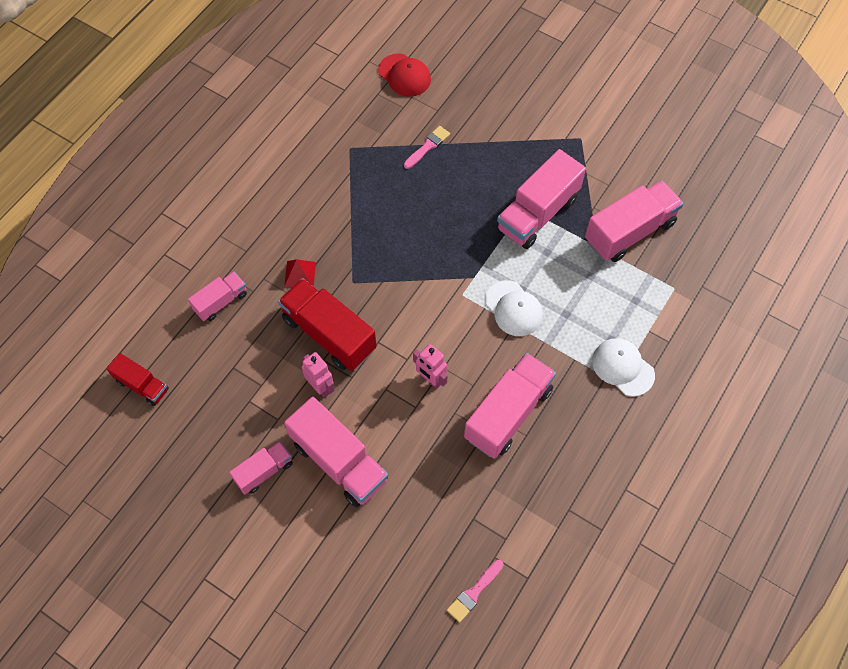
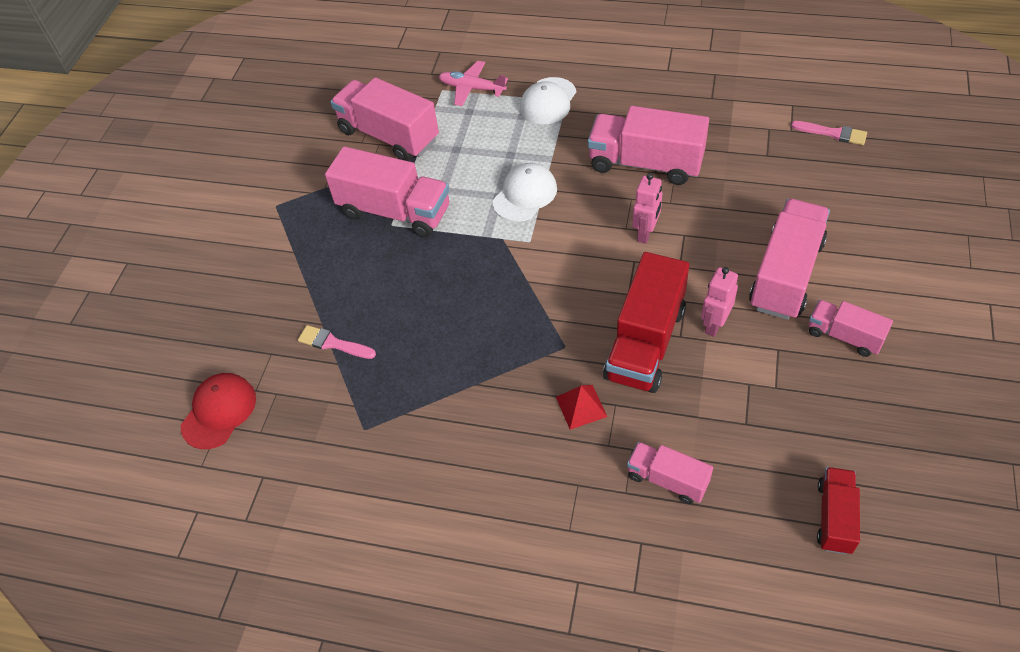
camera: 105 degrees left, 10 degrees down
(666, 312) = (472, 88): none -> pink plane

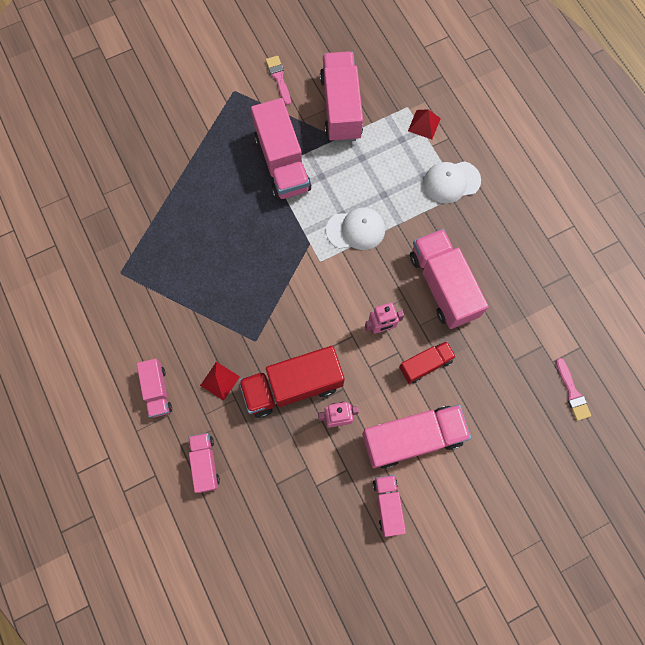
camera: 45 degrees right, 20 degrees up
(219, 412) = (76, 187): red cap -> none
(333, 343) = (162, 209): pink brush -> pink brush (279, 78)
(472, 88) = (424, 124): pink plane -> red pyramid
(539, 477) = (157, 391): none -> pink truck
(834, 517) = (246, 574): red truck -> red truck (425, 364)

